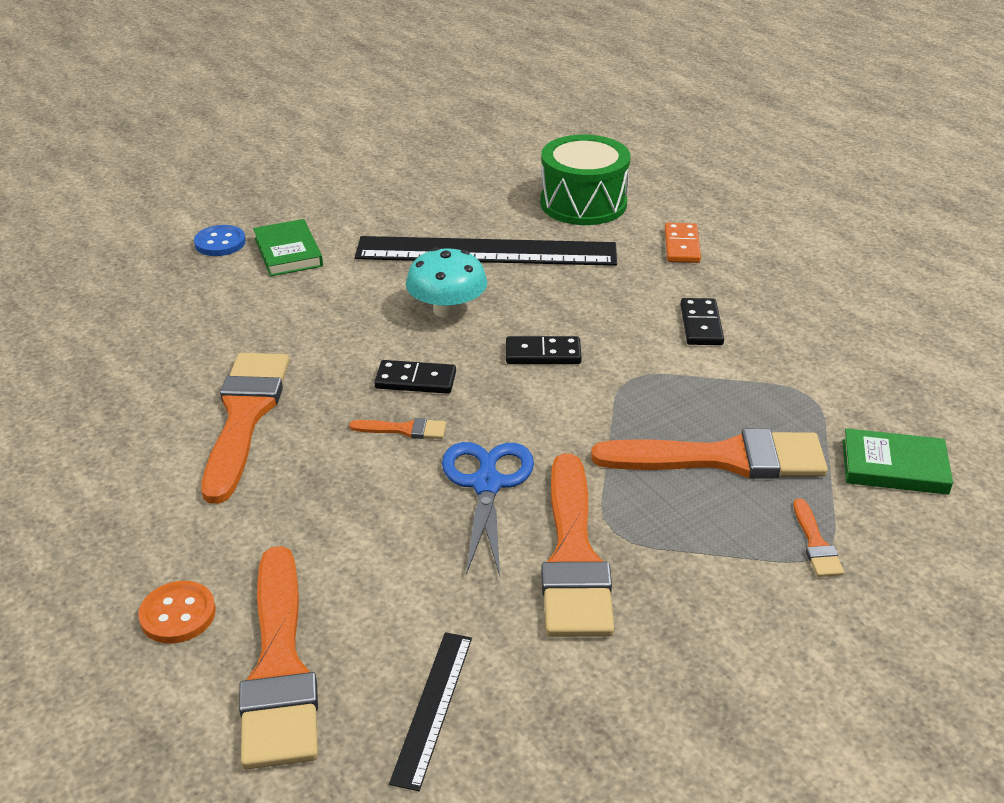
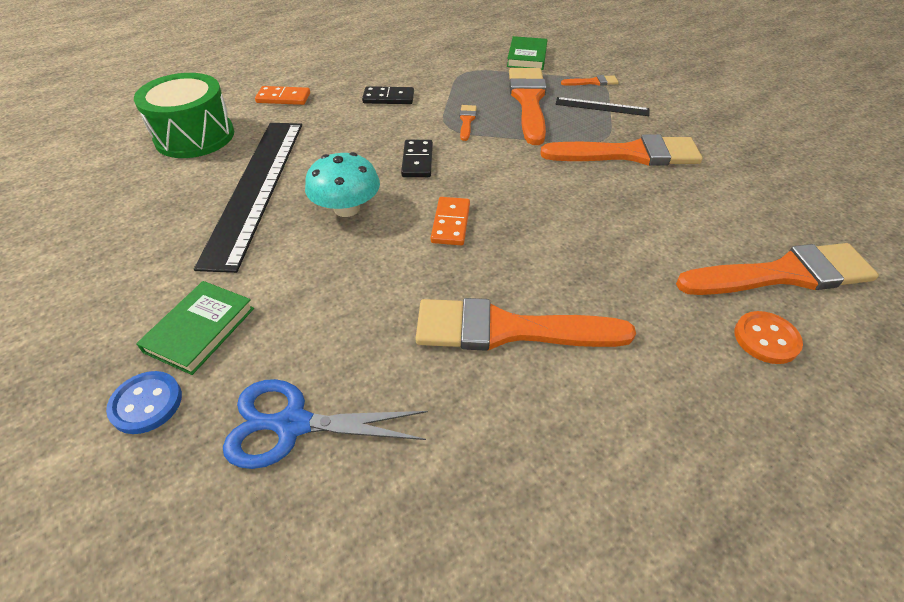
camera: 90 degrees left, 10 degrees up
(288, 252) = (200, 329): green book -> green book turned 45 degrees counterclockwise
(404, 429) = (516, 227): orange brush -> orange brush (467, 121)
(415, 380) = (450, 223): black domino -> orange domino
(432, 707) = (774, 205): black ruler -> black ruler (602, 107)
(487, 484) = (571, 186): blue scissors -> blue scissors (292, 424)

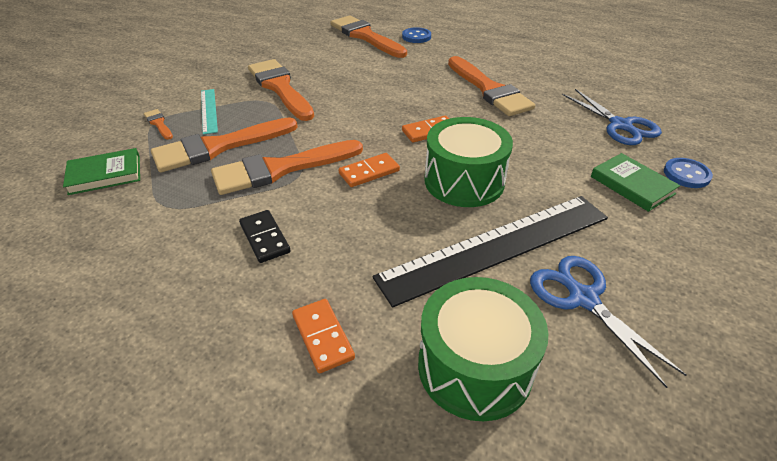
camera: 120 degrees left, 5 degrees down
(163, 202) = (582, 298): none -> blue scissors
(200, 329) = (632, 185): green book -> green book turned 60 degrees clockwise
(346, 208) = (464, 181): turquoise mushroom -> green drum
(417, 161) = (369, 172): black domino -> orange domino
(467, 121) = (281, 169): orange brush -> orange brush, size x2.32
(602, 107) = (209, 110): black ruler -> turquoise ruler
(766, 339) = (416, 37): orange button -> blue button

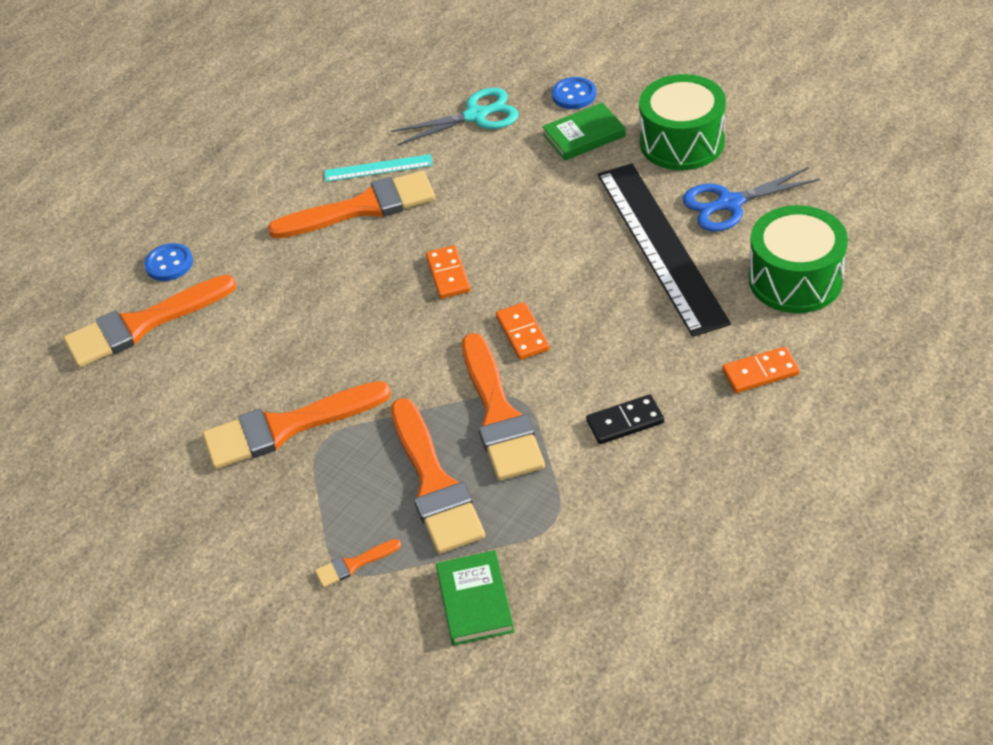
camera: 75 degrees left, 5 degrees up
(209, 110) = (331, 508): turquoise ruler -> turquoise ruler (378, 168)
(464, 181) = (554, 256): green drum -> green drum (682, 142)
(620, 126) = (476, 115): blue scissors -> turquoise scissors

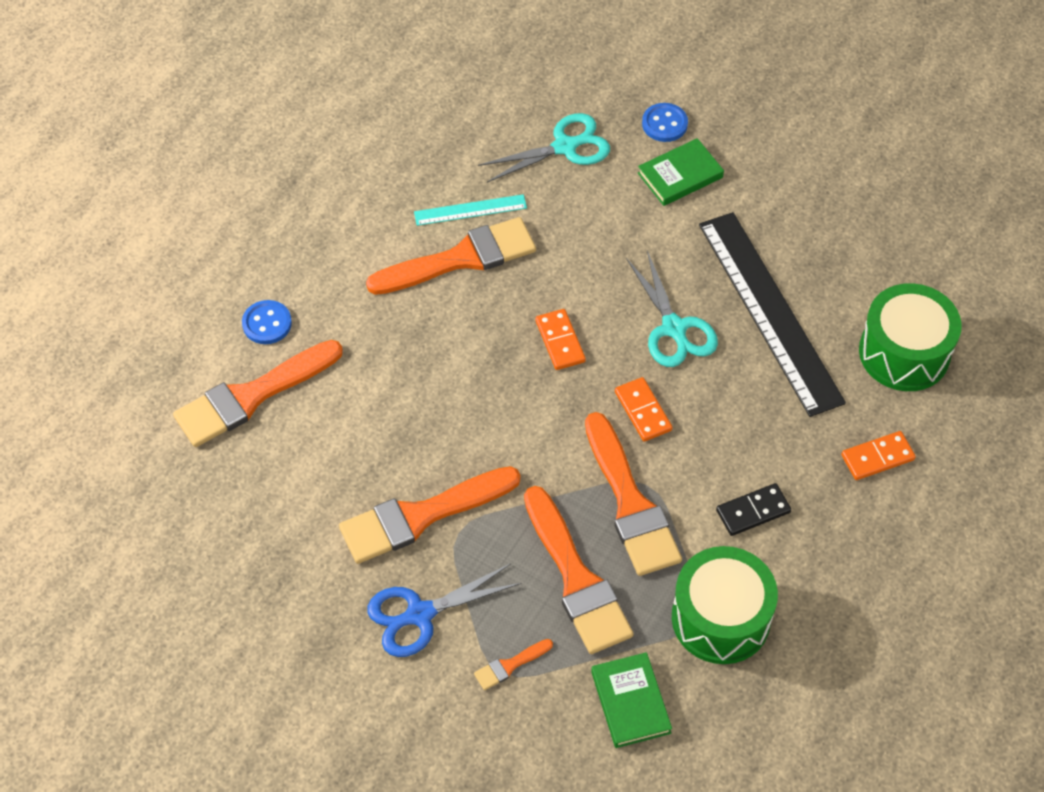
camera: 10 degrees left, 10 degrees up
(563, 262) = (674, 329): none -> turquoise scissors
(682, 142) = (781, 187): green drum -> green drum (720, 618)
(729, 204) = (833, 263): blue scissors -> blue scissors (419, 614)

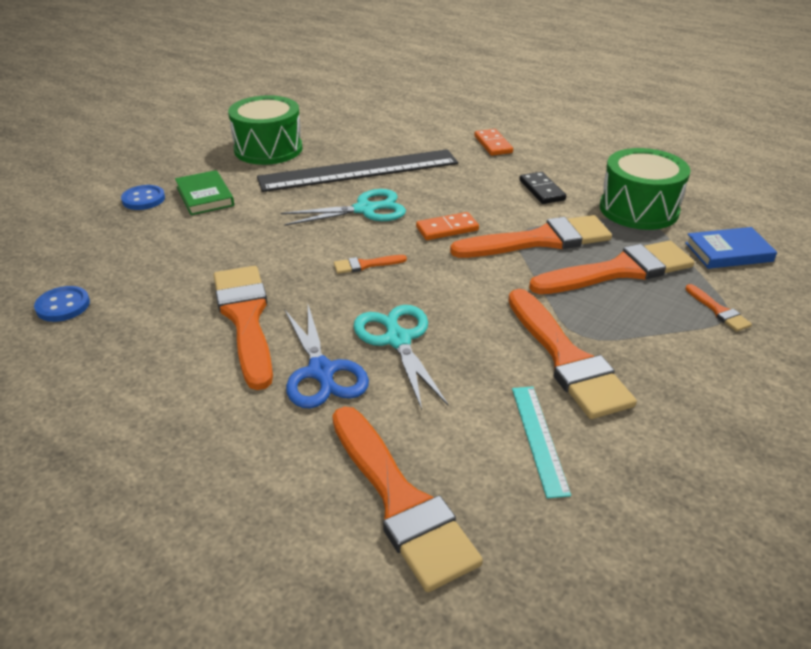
camera: 85 degrees left, 20 degrees down
(267, 323) = (286, 484): blue button -> blue button (63, 306)
(419, 614) = (682, 364): blue scissors -> blue scissors (321, 372)
(470, 210) = (184, 310): turquoise ruler -> turquoise ruler (539, 438)
(560, 341) = (365, 265): orange domino -> orange brush
(565, 147) = (136, 249): turquoise scissors -> turquoise scissors (397, 339)
(630, 702) = (728, 252): green book -> blue book
(904, 353) = (406, 129): green drum -> green drum (268, 149)

